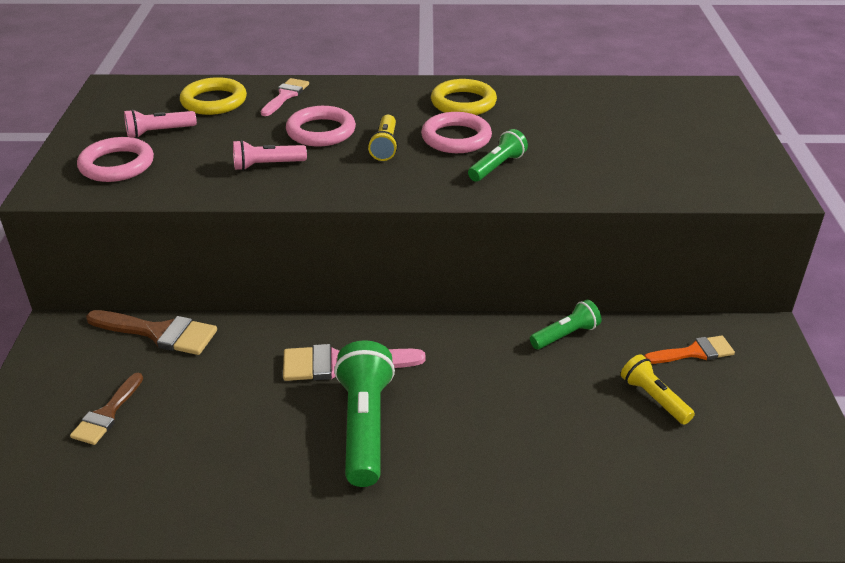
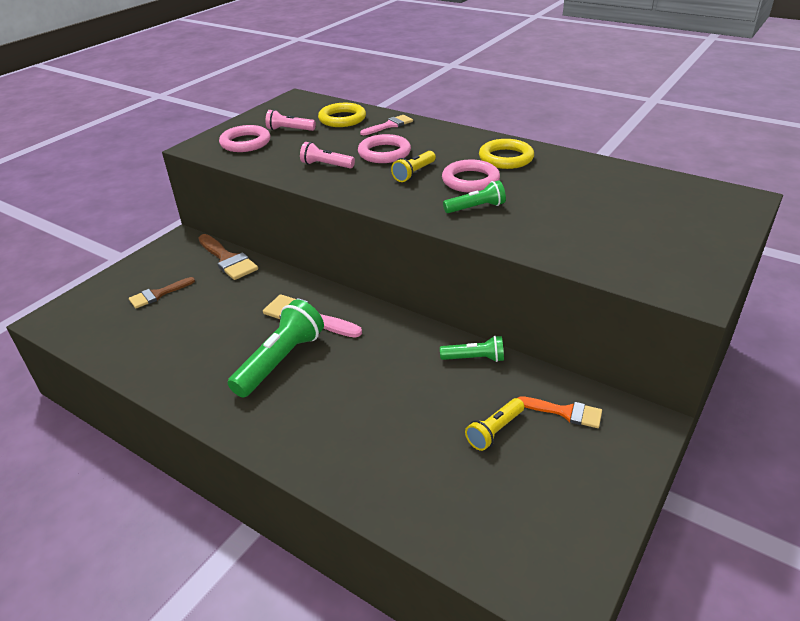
camera: 35 degrees right, 0 degrees up
(654, 398) = (494, 431): yellow flashlight -> yellow flashlight turned 135 degrees counterclockwise

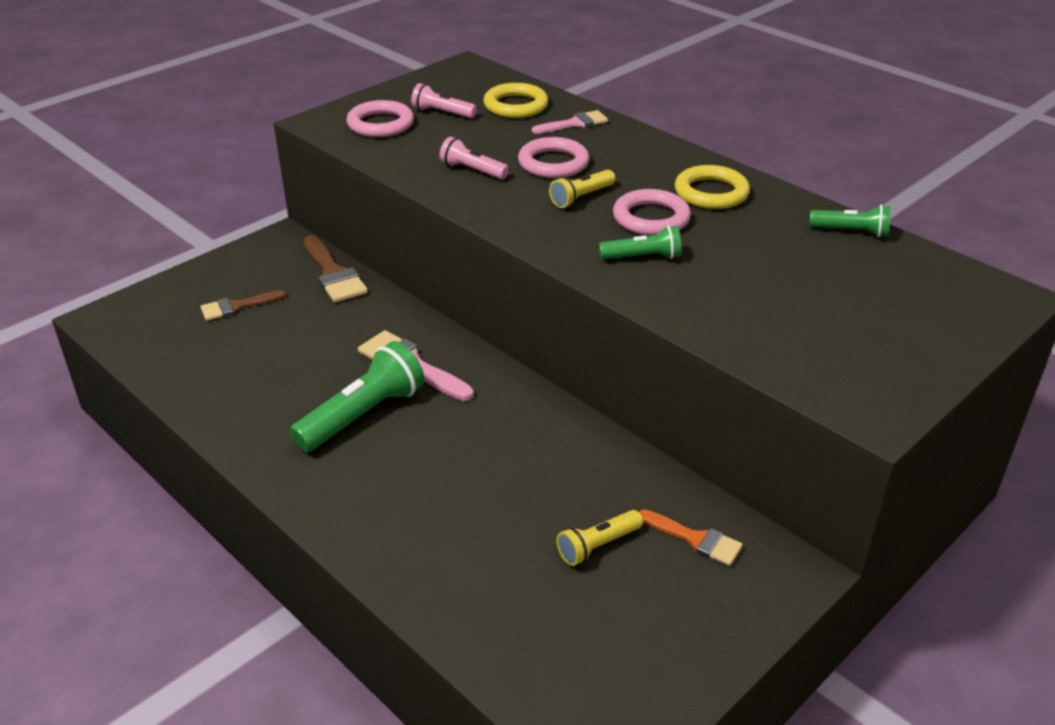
camera: 10 degrees right, 0 degrees up
(474, 358) = (604, 452): green flashlight -> green flashlight (851, 231)

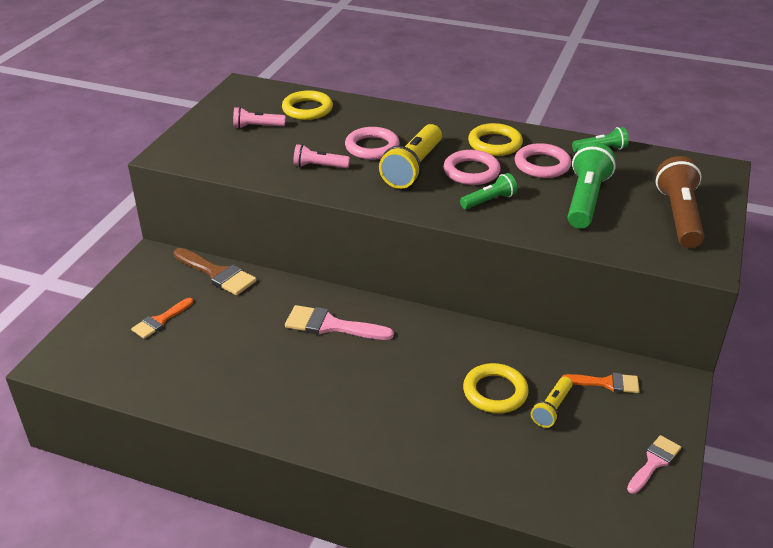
camera: 25 degrees left, 0 degrees up
(237, 306) = (160, 320): brown brush -> orange brush
(363, 415) = (325, 372): green flashlight -> green flashlight (586, 200)
(380, 124) = (217, 146): pink ring -> pink ring (542, 165)
(542, 502) = (495, 392): none -> yellow ring
(574, 124) = (361, 114): pink brush -> pink brush (654, 462)
(581, 197) = (413, 168): yellow flashlight -> yellow flashlight, size x1.79
(891, 341) = (679, 216): none -> brown flashlight

